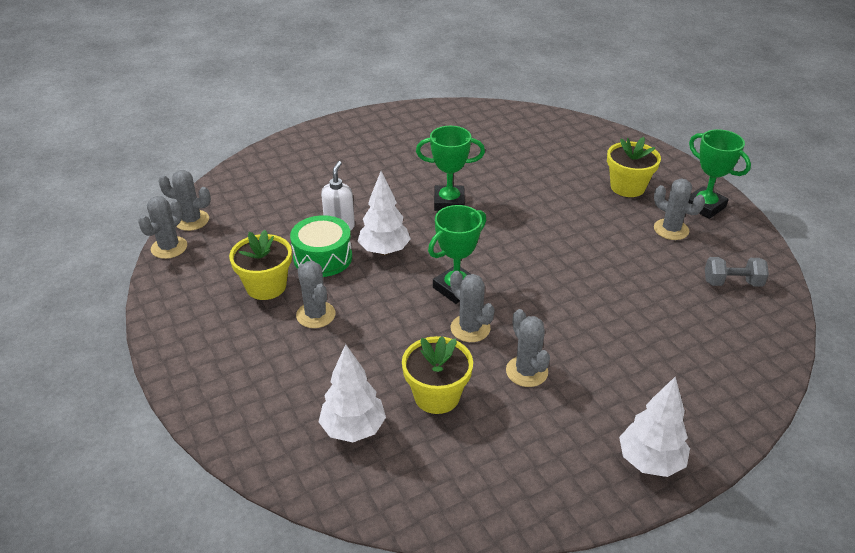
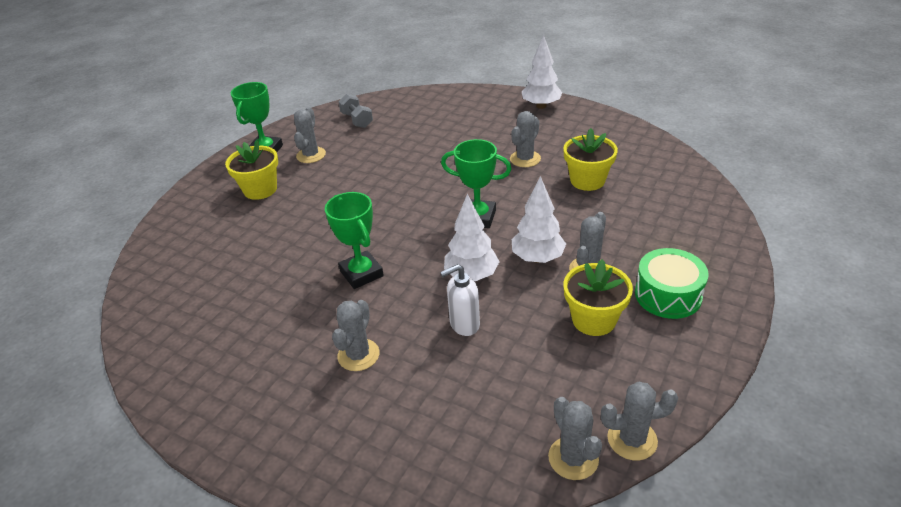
camera: 120 degrees left, 0 degrees up
(323, 257) = (519, 308): green drum -> green drum (668, 295)
(353, 429) = (654, 197): white tree -> white tree (537, 258)
(470, 328) = (513, 193): grey cactus -> grey cactus (358, 355)

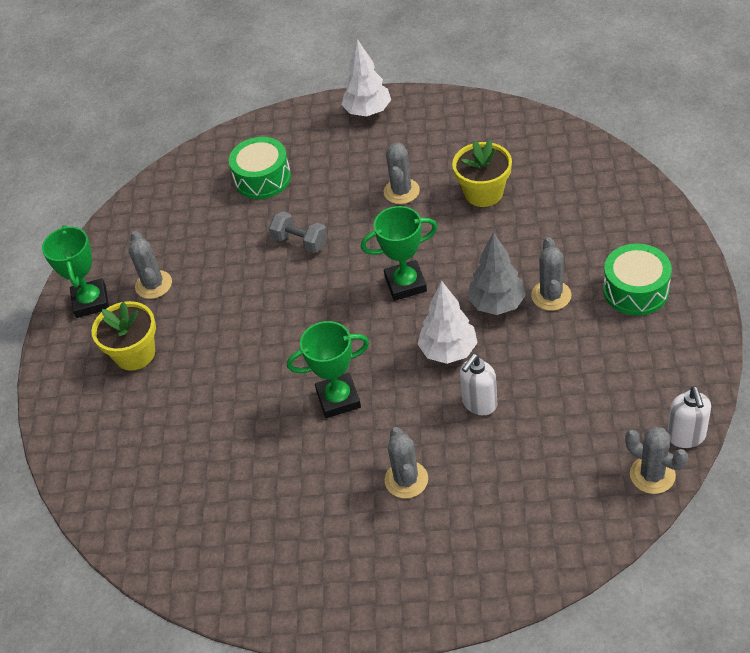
camera: 25 degrees left, 10 degrees up
(357, 120) = (167, 215): grey dumbbell -> grey dumbbell (300, 242)
(361, 273) = (338, 399): green trophy -> green trophy turned 45 degrees counterclockwise
(436, 120) = (262, 178): none -> green drum
(537, 258) = (496, 304): white tree -> grey tree
(593, 319) = (589, 344): yellow flower pot -> none
(632, 439) = (686, 436): grey cactus -> white soap dispenser

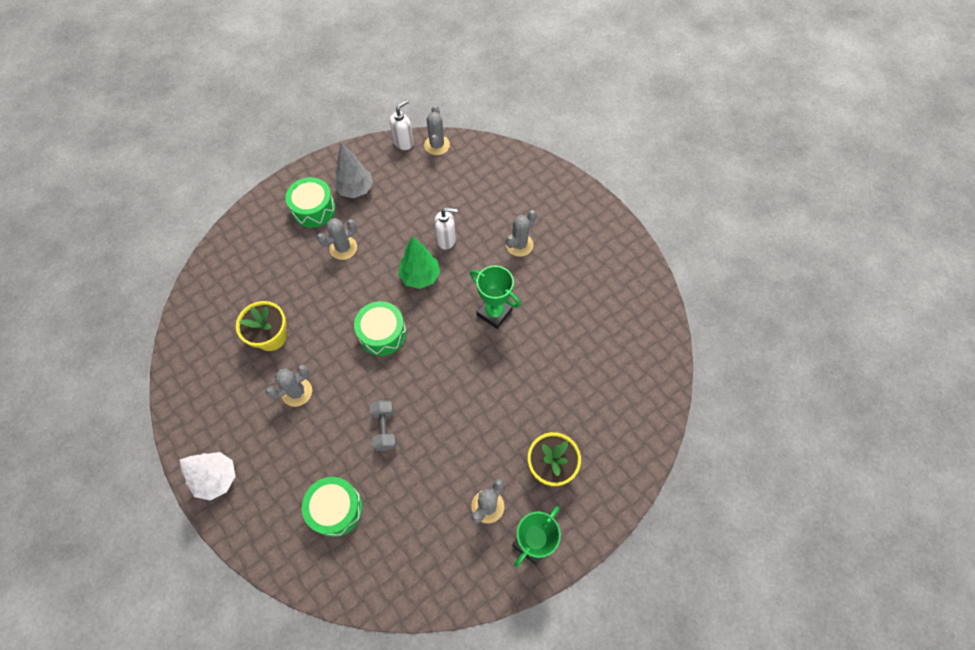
camera: 135 degrees left, 15 degrees up
(405, 284) = (382, 333): green trophy -> green drum
(448, 351) = (420, 276): white tree -> green tree
(496, 304) = (368, 272): grey tree -> grey tree (355, 189)

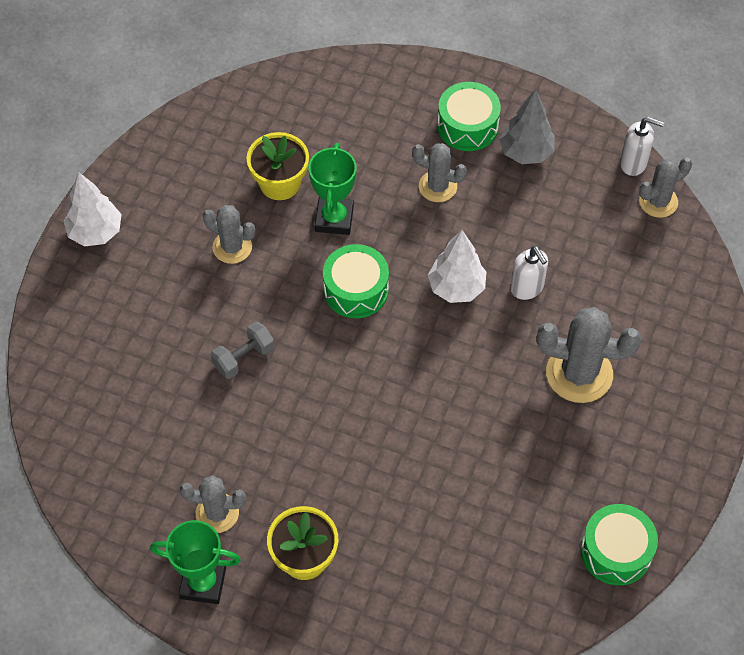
camera: 60 degrees right, 5 degrees down
(335, 509) = (127, 361): green drum -> green drum (616, 551)
(420, 276) = (456, 288): green tree -> white tree
(494, 313) = (463, 394): green trophy -> green trophy (334, 219)
(519, 245) = (579, 373): grey cactus -> grey cactus, size x1.62

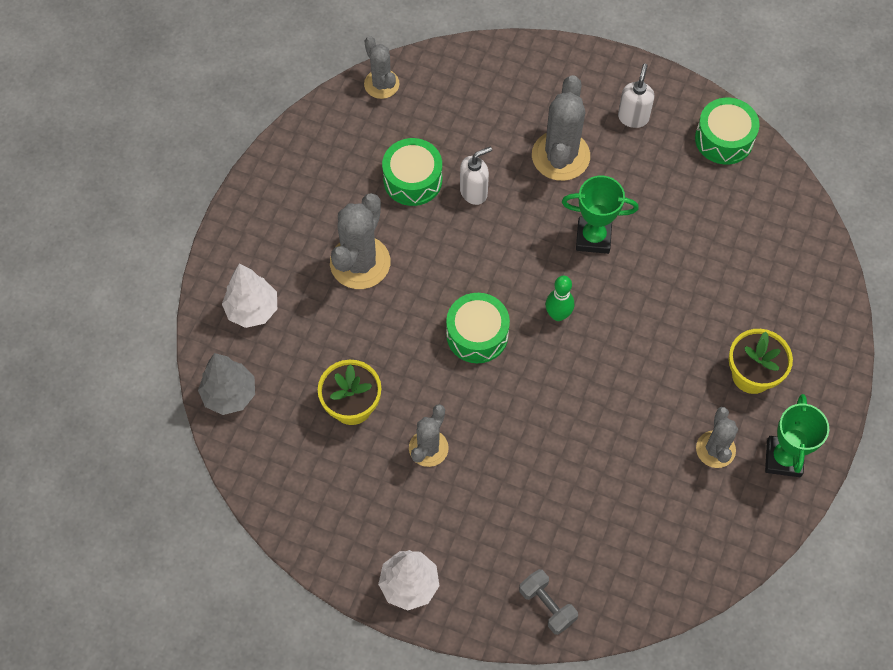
camera: 90 degrees left, 5 degrees up
(243, 358) = (554, 432): grey dumbbell -> grey dumbbell (547, 605)
(334, 219) = (396, 354): green trophy -> green trophy (593, 237)
(379, 365) = (558, 315): none -> green bowling pin
(437, 186) = (360, 263): grey cactus -> grey cactus, size x1.62
(456, 288) = (474, 249): white tree -> white tree (252, 310)
(467, 126) = (289, 235): green drum -> green drum (412, 180)
(526, 152) = (323, 186): grey tree -> grey tree (230, 394)
(633, 163) = (338, 100): white soap dispenser -> white soap dispenser (633, 117)

